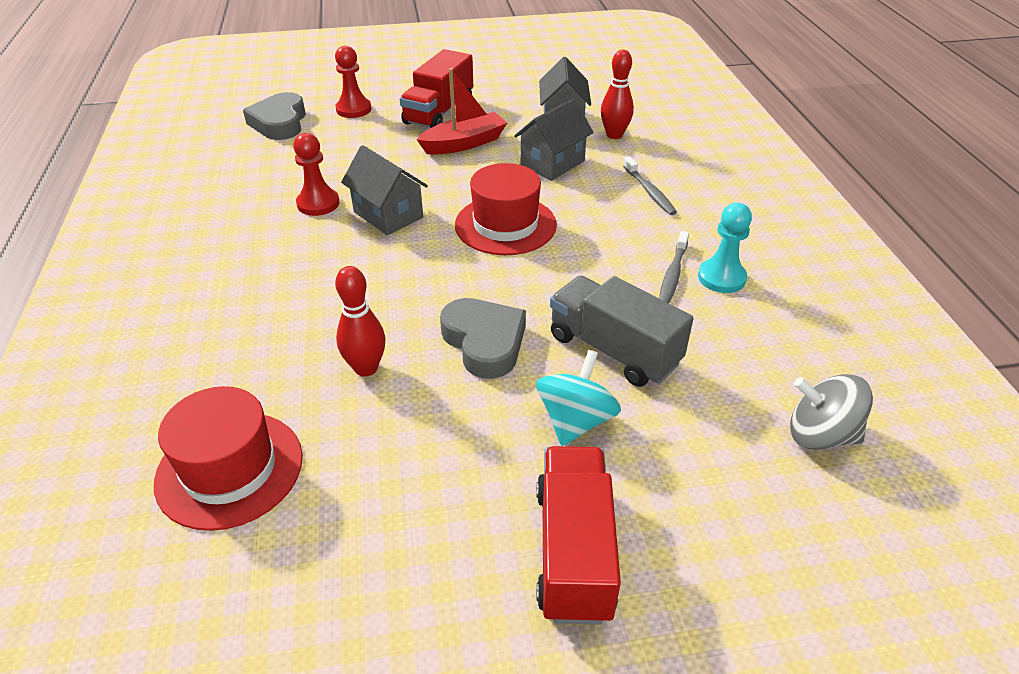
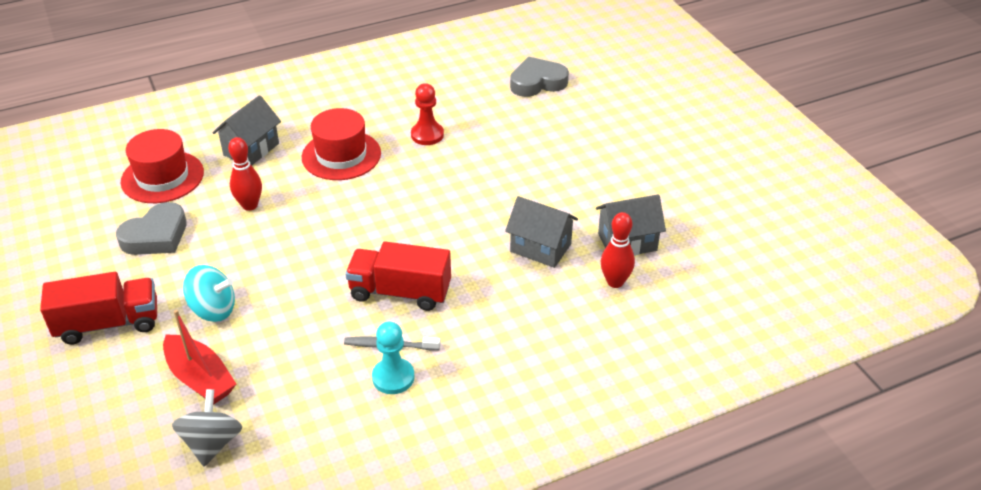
camera: 75 degrees right, 0 degrees up
(353, 109) = (580, 113): red pawn -> none
(388, 215) = (424, 172): grey house -> grey house (251, 149)
(439, 112) = (600, 161): red truck -> red truck (400, 292)
(464, 143) = (551, 188): red boat -> red boat (200, 378)
(484, 342) = (284, 253): grey heart -> grey heart (156, 236)
(505, 225) = (431, 236): red hat -> red hat (341, 155)
(613, 350) = (287, 320): grey truck -> none
(649, 191) = (517, 318): grey toothbrush -> none

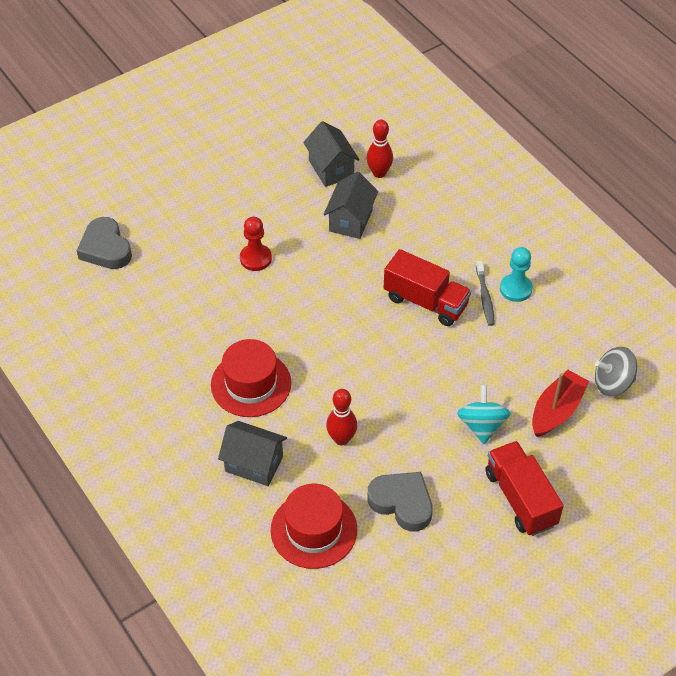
camera: 100 degrees left, 10 degrees up
(400, 292) = (425, 302): red truck -> red truck turned 60 degrees counterclockwise
(427, 135) = (207, 321): red pawn -> red pawn (255, 258)

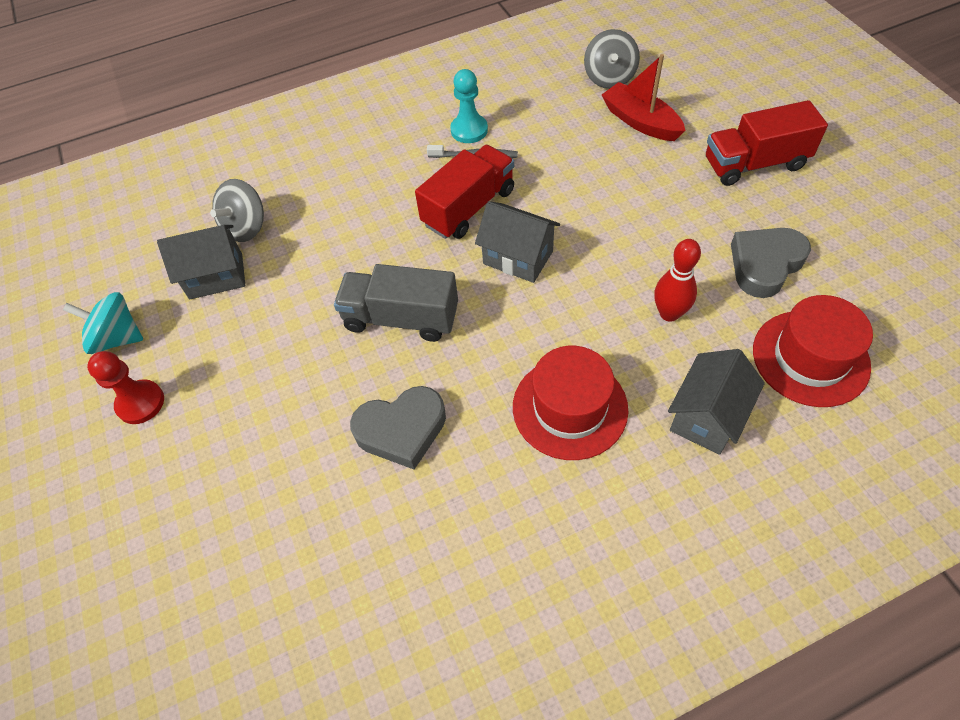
camera: 75 degrees left, 5 degrees up
(105, 248) = (252, 603): grey heart -> grey heart (402, 430)
(255, 258) = (345, 381): red pawn -> red pawn (140, 403)
(311, 279) = (401, 318): none -> grey truck
(350, 220) = (315, 265): grey house -> grey house (518, 257)
(379, 173) = (246, 227): red bowling pin -> grey spinning top
(482, 425) = (656, 182): turquoise spinning top -> turquoise spinning top (117, 338)

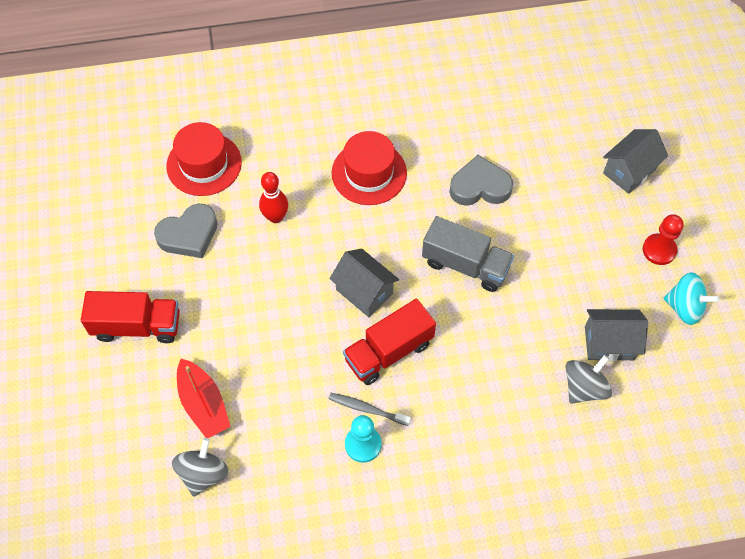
camera: 170 degrees left, 5 degrees up
(707, 417) = (288, 147): grey house -> grey house (629, 171)

